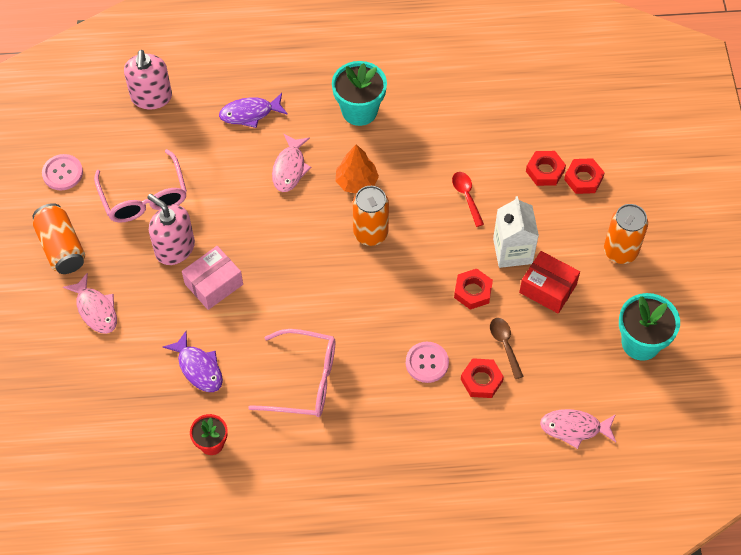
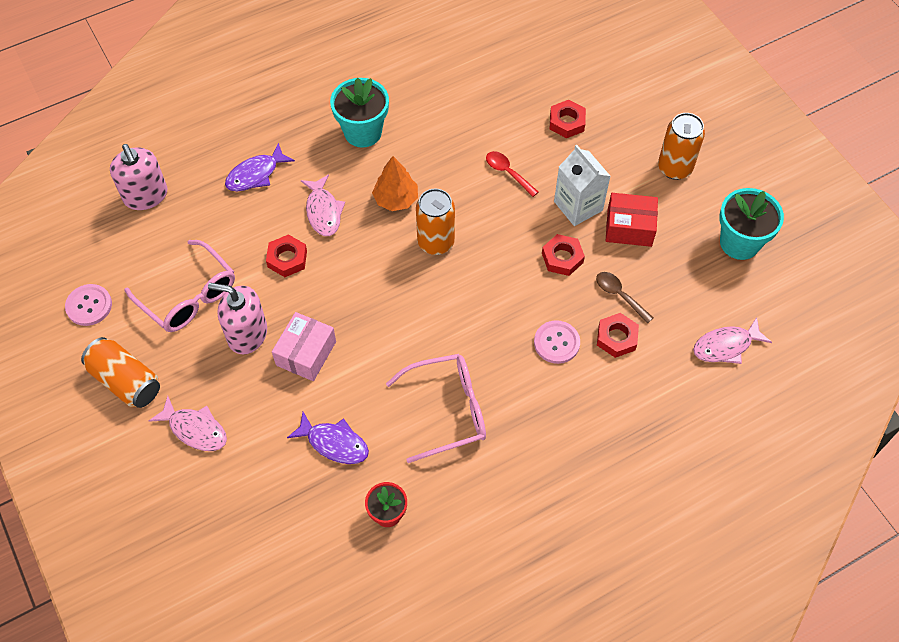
camera: 25 degrees left, 0 degrees up
(583, 179) = (605, 116): red nut -> red nut (287, 259)

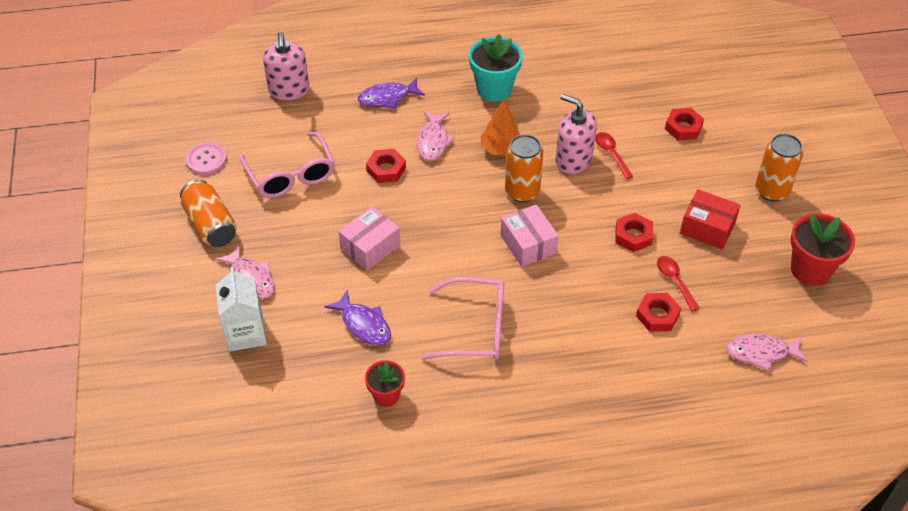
camera: 20 degrees right, 10 degrees down
(247, 334) = (326, 218): pink soap dispenser -> pink soap dispenser (573, 160)
(464, 299) = (528, 244): none -> pink box
(556, 343) = (599, 303): pink button -> none
(578, 206) = (666, 198): white carton -> white carton (246, 333)
(619, 295) = (674, 281): brown spoon -> red spoon
(739, 242) = (810, 270): turquoise flower pot -> red flower pot

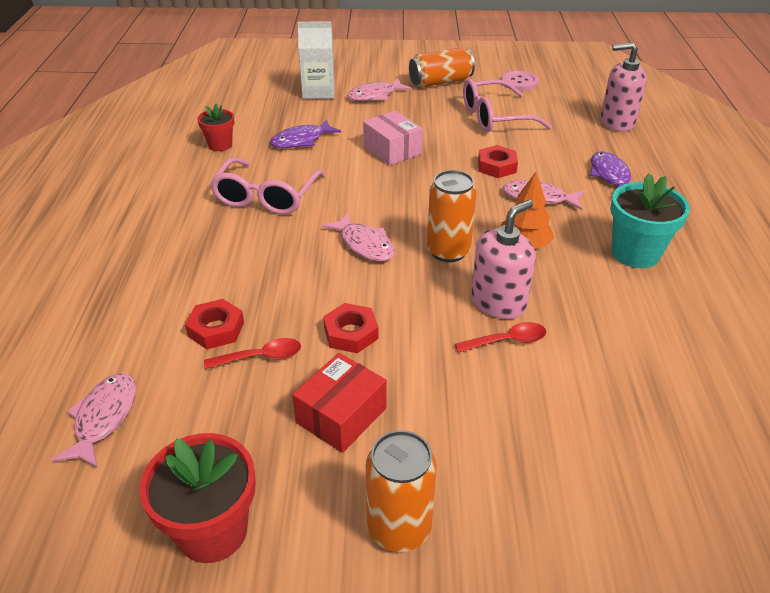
camera: 100 degrees right, 10 degrees down
(528, 244) = (364, 245): pink box -> pink fish
(683, 127) = (562, 438): red nut -> none

